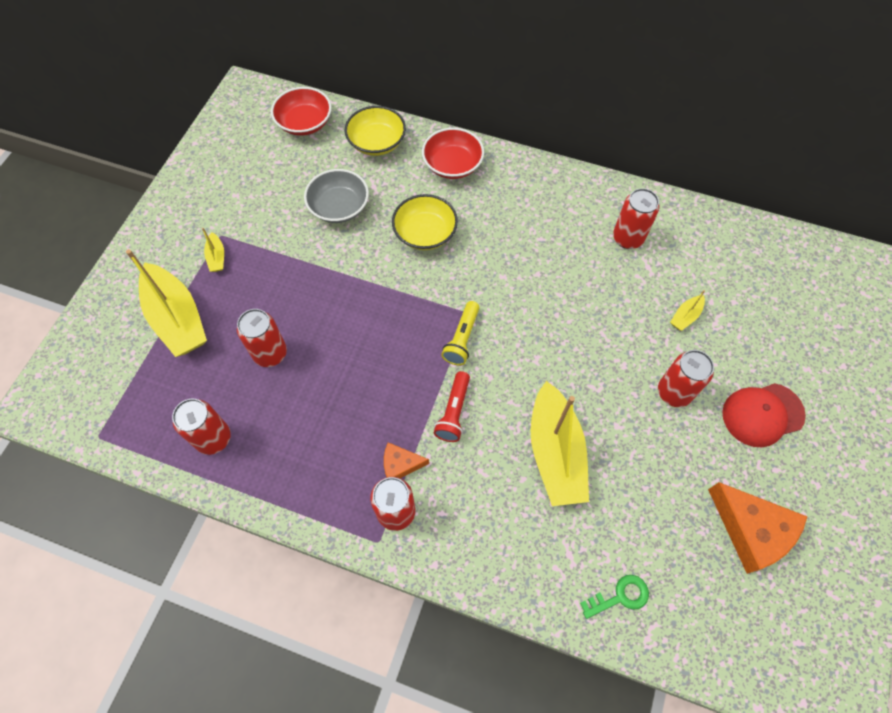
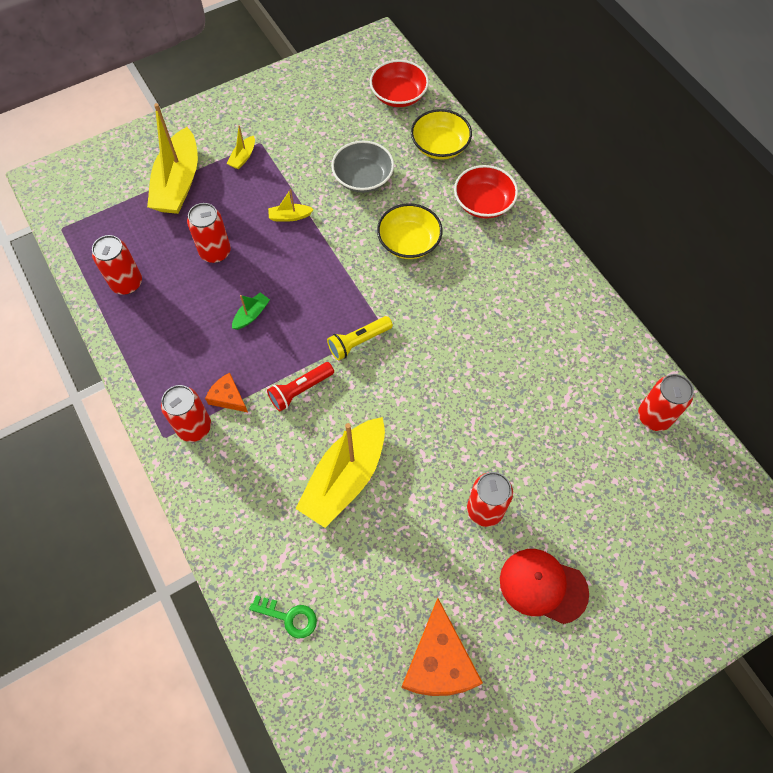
camera: 40 degrees right, 0 degrees up
(353, 382) = (251, 315): none -> green boat
(627, 238) = (573, 362): red can -> red can (654, 416)
(685, 316) = (558, 460): yellow boat -> yellow boat (290, 216)

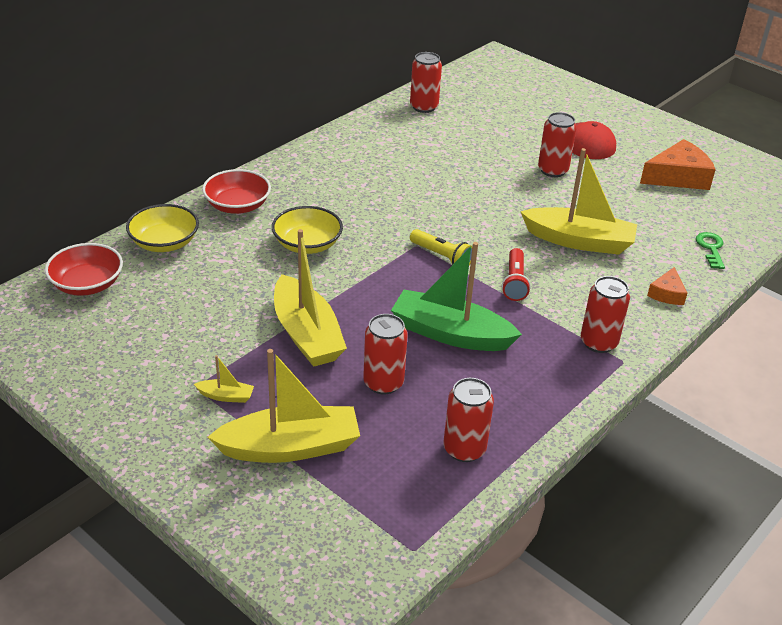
camera: 110 degrees left, 25 degrees down
(228, 397) = (552, 327): orange cheese -> orange cheese (667, 294)
(251, 315) = (451, 334): green boat -> green boat, size x2.35
(290, 216) = (306, 334): yellow boat -> yellow boat, size x2.35
(300, 390) = (514, 282): red flashlight -> red flashlight turned 60 degrees clockwise
(363, 178) = (229, 289): grey bowl -> none

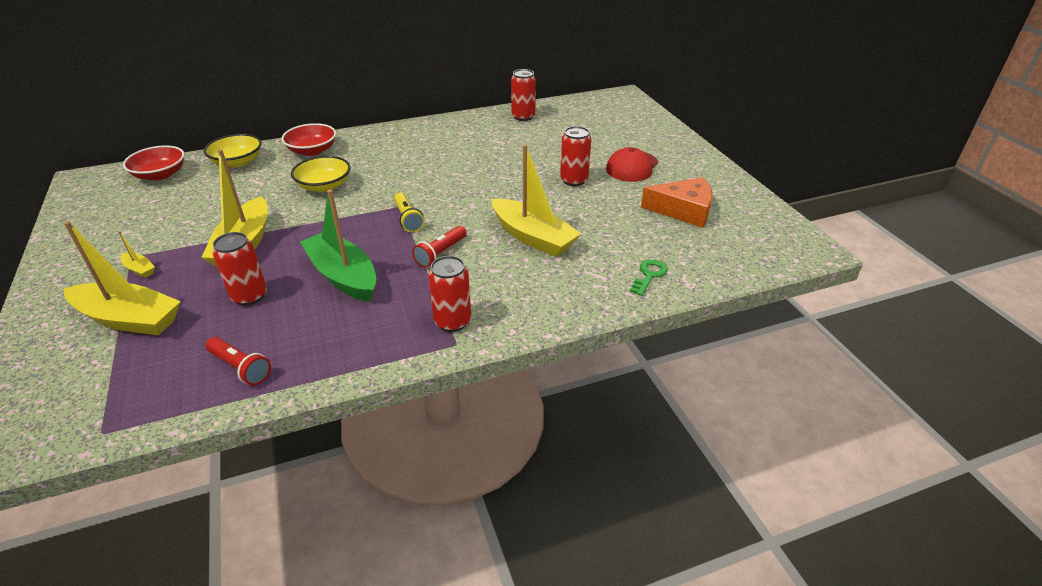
camera: 30 degrees right, 0 degrees up
(464, 449) = (240, 368): red can -> red flashlight
(667, 294) = (562, 300): orange cheese -> none

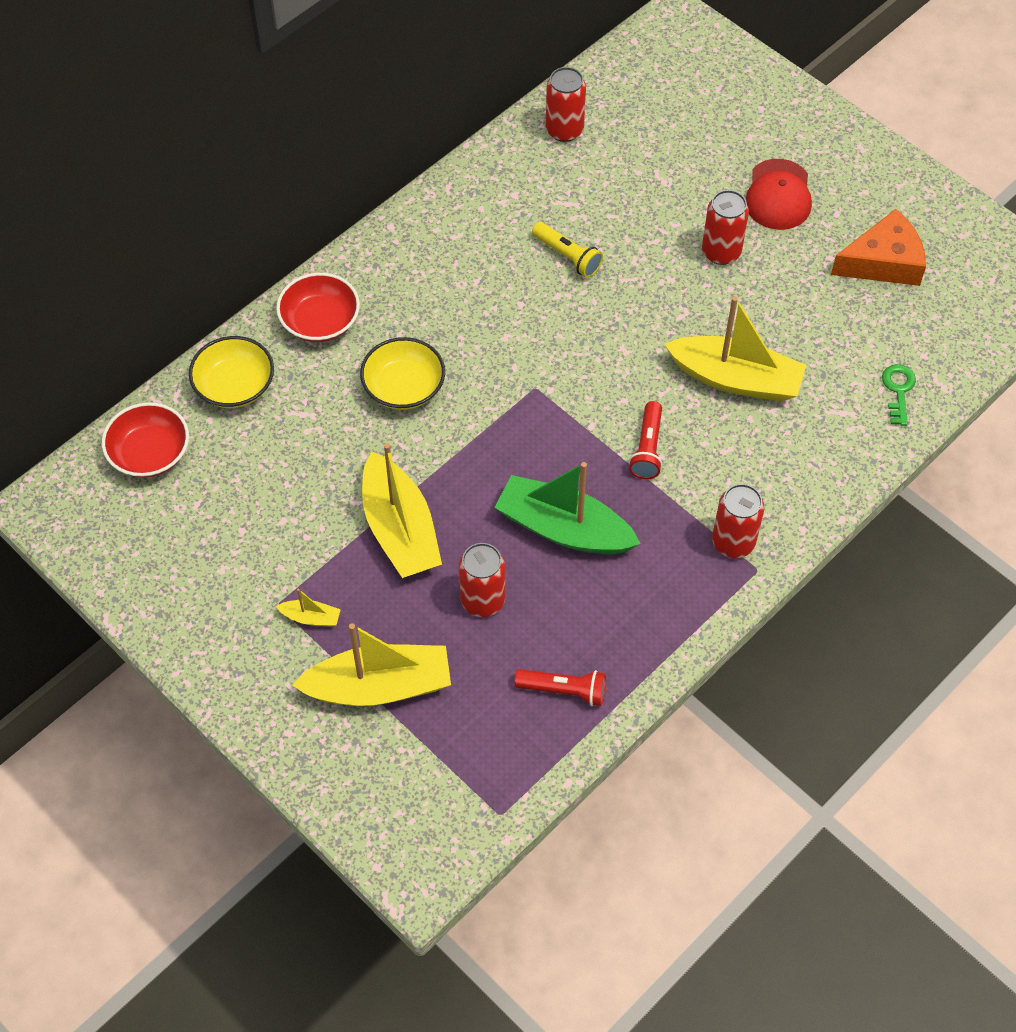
camera: 25 degrees left, 20 degrees up
(408, 219) = (564, 406): yellow flashlight -> yellow flashlight (567, 256)

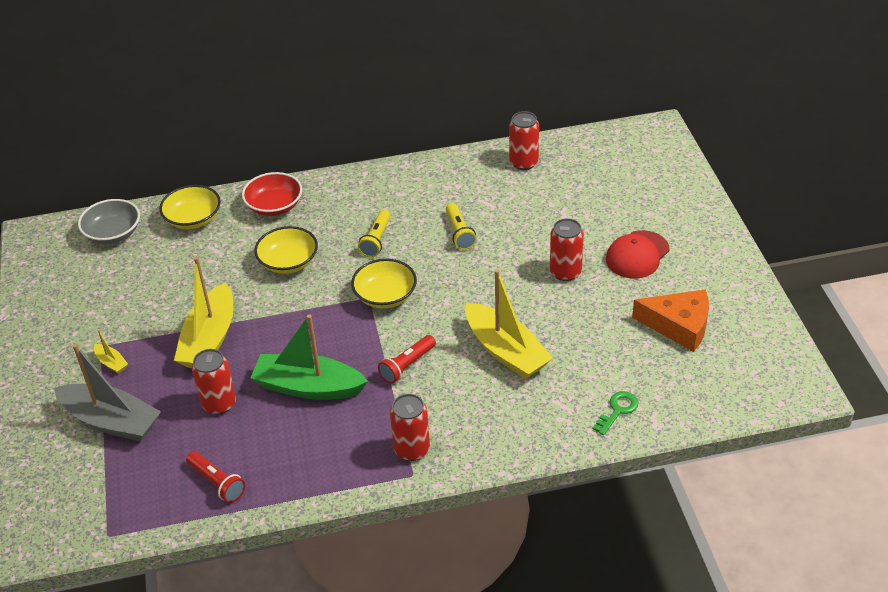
camera: 35 degrees right, 15 degrees down
(150, 453) = (113, 233): red bowl -> grey bowl
(379, 686) = (111, 421): yellow boat -> grey boat
(481, 310) = (376, 240): none -> yellow flashlight
(552, 376) = (385, 296): none -> yellow bowl
(564, 529) = (309, 387): green boat -> green boat turned 45 degrees counterclockwise

